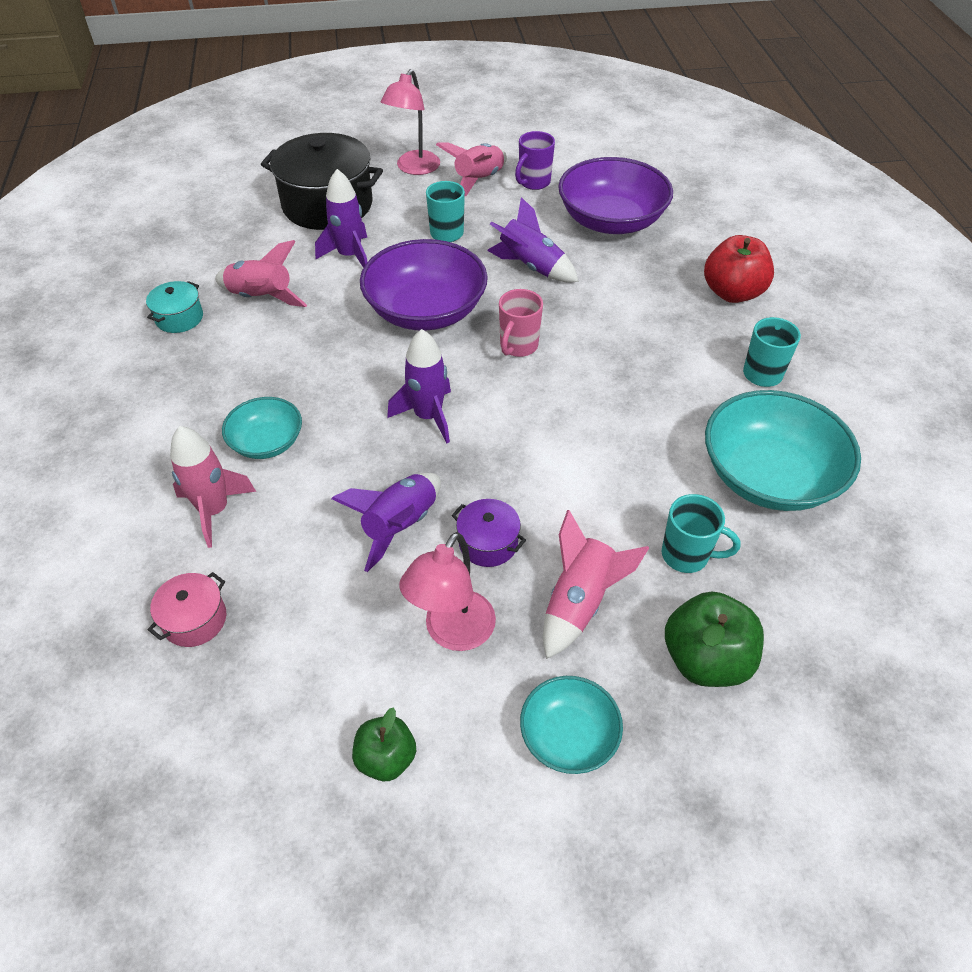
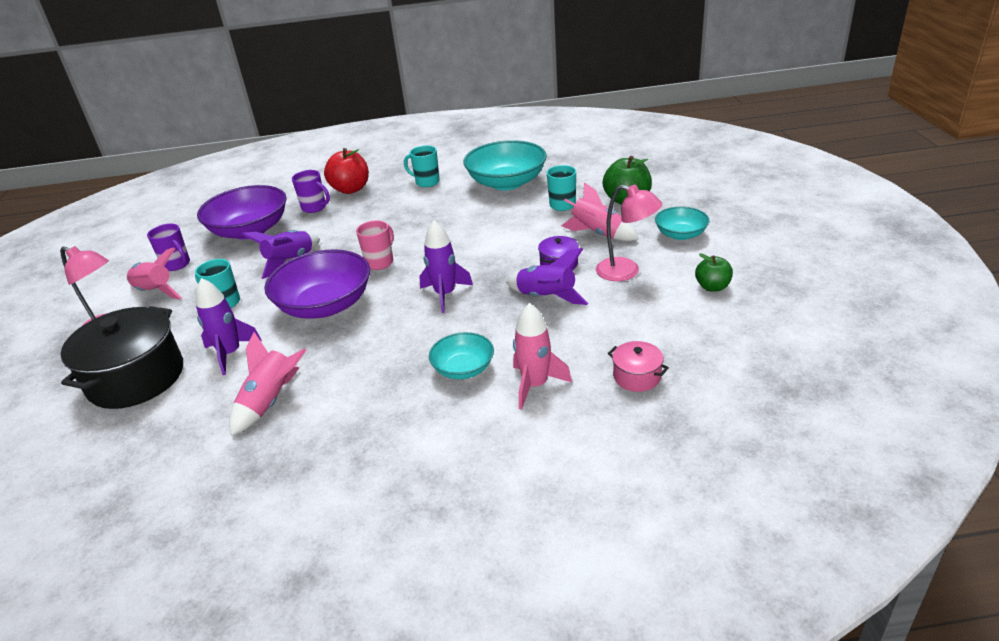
camera: 85 degrees left, 15 degrees down
(179, 318) = (281, 456): turquoise pot -> none
(518, 346) = (380, 262): pink mug -> pink mug turned 90 degrees counterclockwise
(673, 266) = (315, 208): none -> purple mug

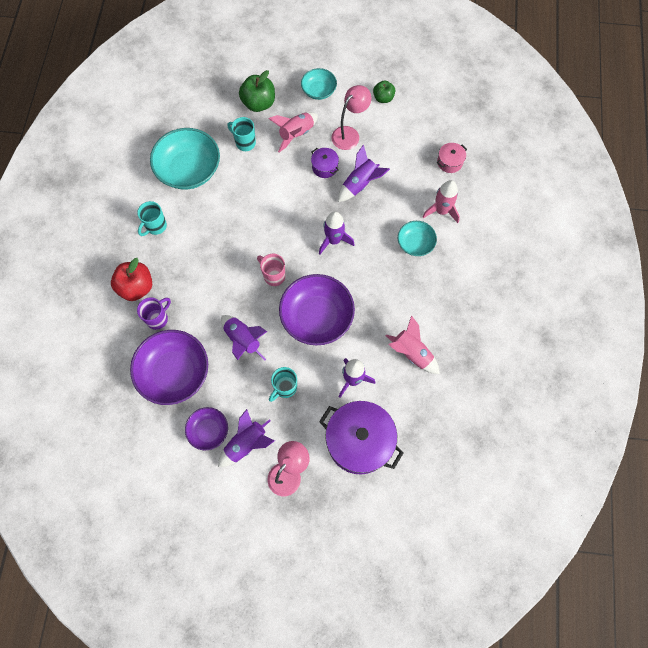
camera: 80 degrees left, 35 degrees up
(136, 378) = (359, 441): black pot -> purple pot
(155, 292) = (246, 444): pink rocket -> purple rocket
(177, 265) = (208, 431): purple mug -> purple bowl

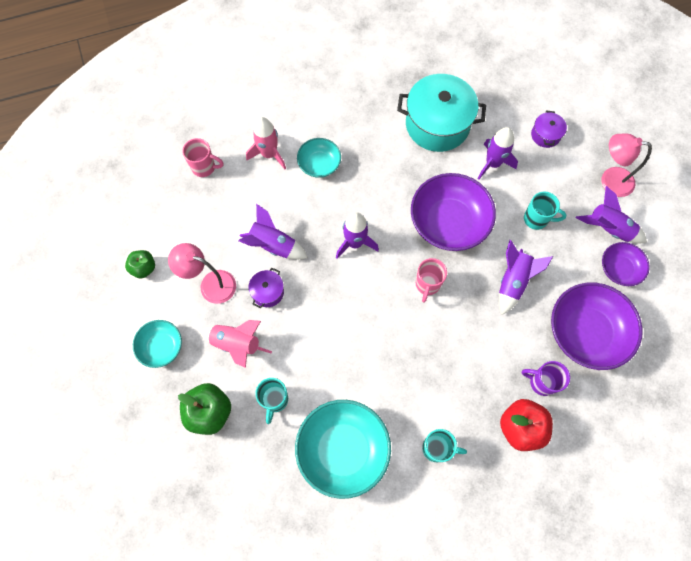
camera: 115 degrees left, 0 degrees up
(359, 441) = (545, 135): purple pot -> purple pot, size x0.46
(412, 353) = (437, 124): pink rocket -> turquoise pot
(449, 162) = (204, 167): pink pot -> pink mug

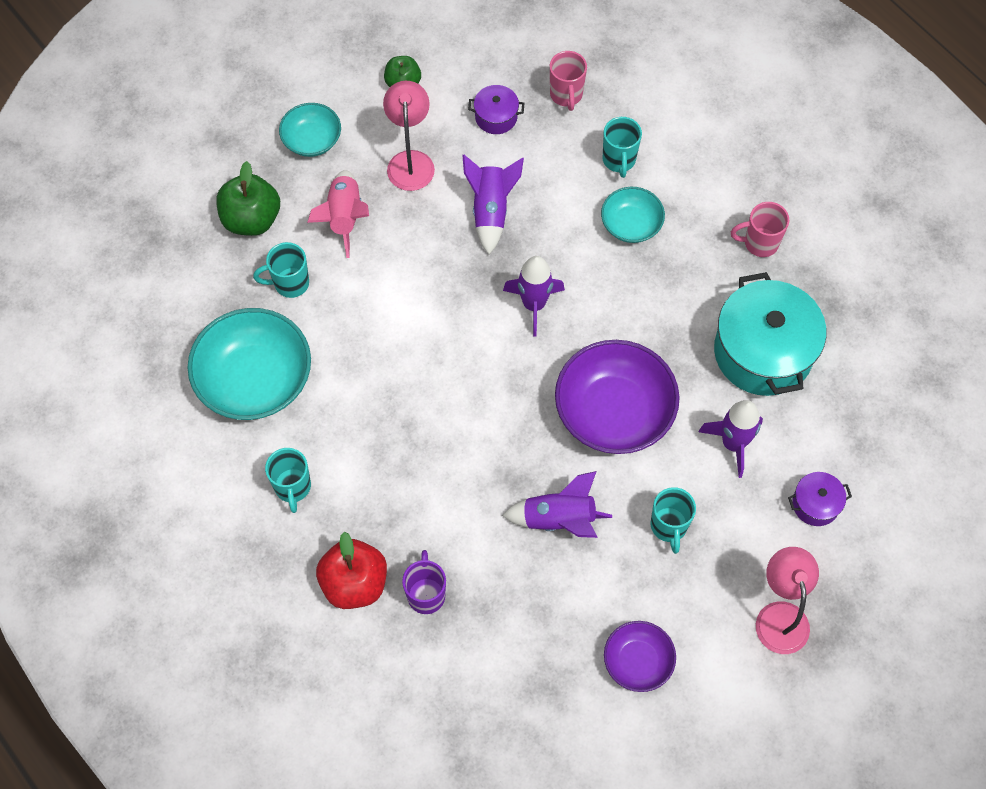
camera: 70 degrees right, 5 degrees down
(268, 292) = (425, 227): purple pot -> purple pot (496, 117)
(269, 154) = (619, 160): pink rocket -> turquoise mug
(427, 285) = (510, 411): pink mug -> pink mug (759, 243)
(586, 332) = (521, 636): purple bowl -> none
(608, 228) = (697, 631): purple rocket -> none

